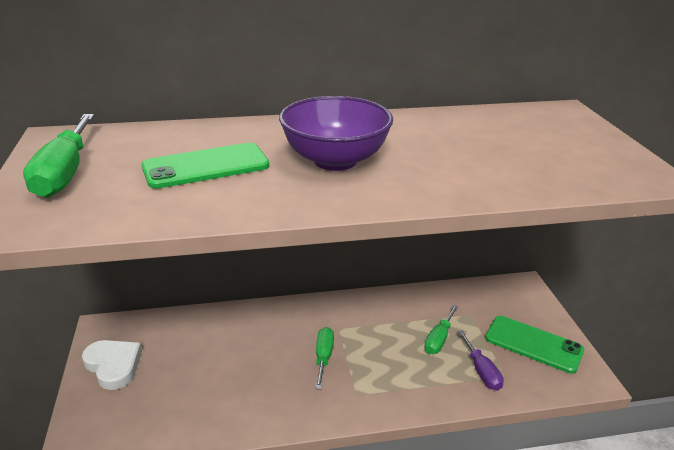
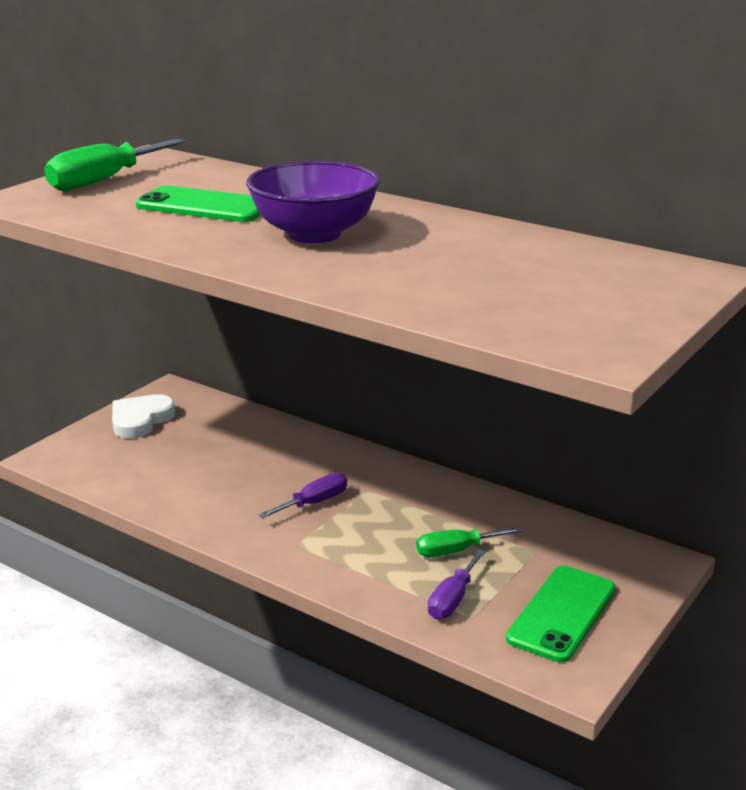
camera: 45 degrees right, 5 degrees down
(113, 365) = (140, 420): white heart -> white heart turned 150 degrees counterclockwise
(323, 357) = (314, 503): green screwdriver -> purple screwdriver
(533, 344) = (562, 613): green phone -> green phone turned 45 degrees clockwise

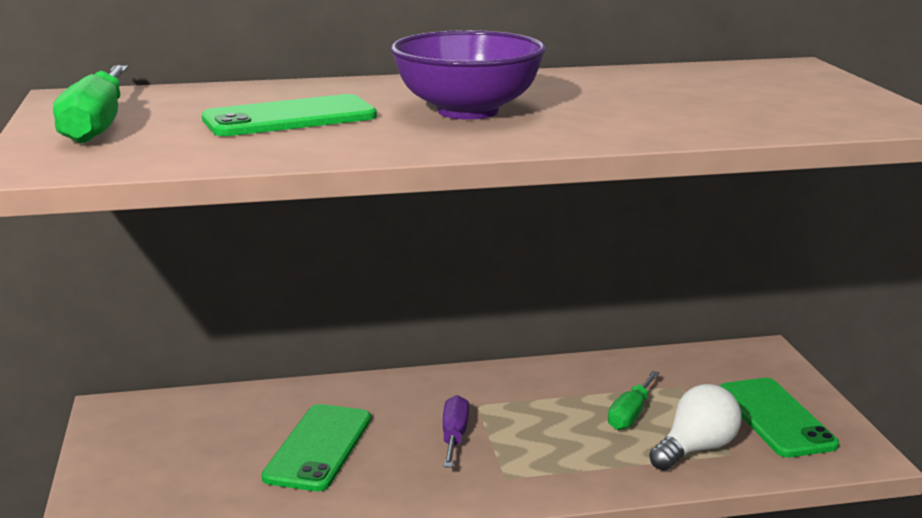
camera: 45 degrees left, 5 degrees down
(140, 420) = (134, 450): white heart -> none
(229, 468) = (319, 448): none -> green phone
(452, 599) = (696, 449): purple screwdriver -> white light bulb

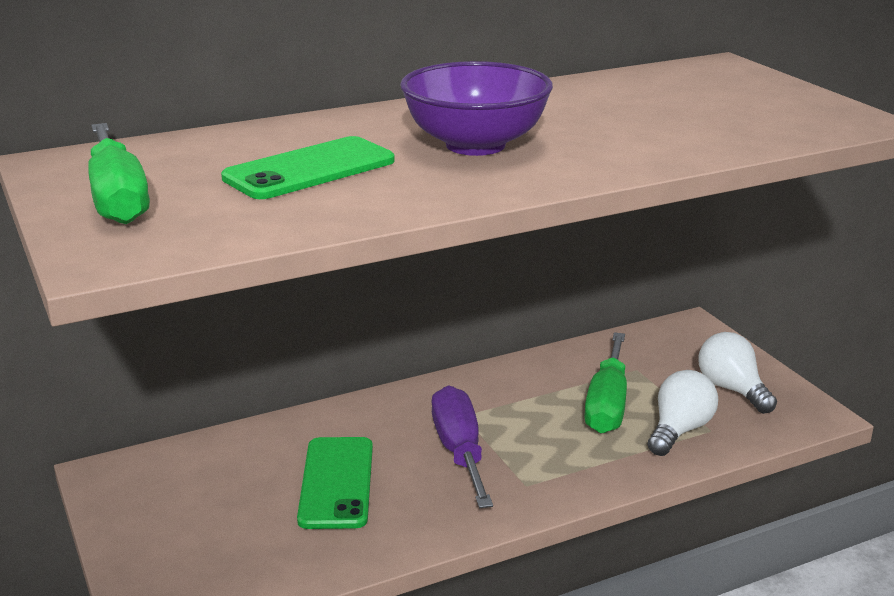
camera: 15 degrees left, 5 degrees up
(454, 437) = (459, 451): purple screwdriver -> purple screwdriver, size x1.63
(630, 414) = (607, 404): green screwdriver -> green screwdriver, size x1.63
(776, 418) = (732, 389): green phone -> white light bulb

